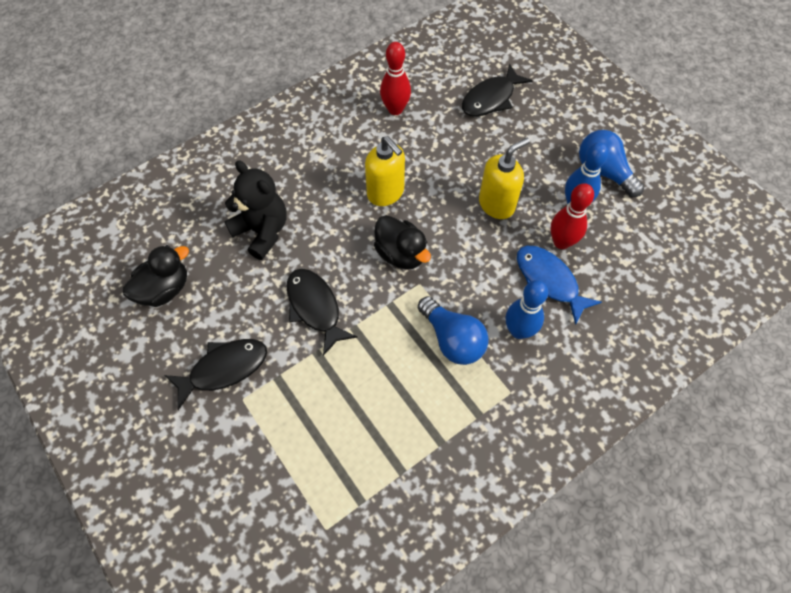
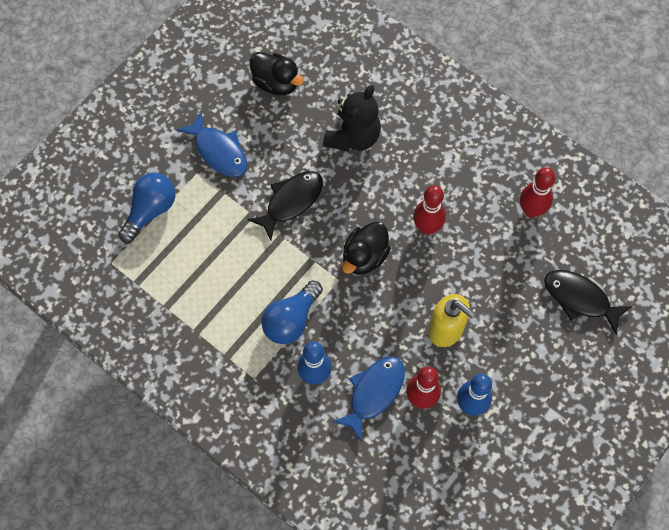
camera: 75 degrees right, 5 degrees up
(224, 369) = (218, 151): black fish -> blue fish
(386, 193) = (427, 227): yellow soap dispenser -> red bowling pin
(603, 172) = (521, 428): blue light bulb -> blue light bulb (150, 210)

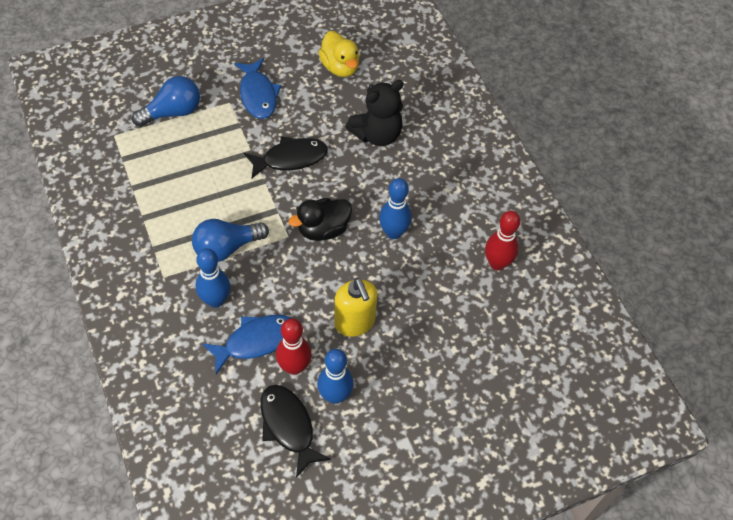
camera: 25 degrees right, 10 degrees down
(276, 83) = (340, 67): black duck -> yellow duck
(427, 227) = (393, 232): red bowling pin -> blue bowling pin
(580, 299) = (495, 358): black fish -> black fish (288, 426)

